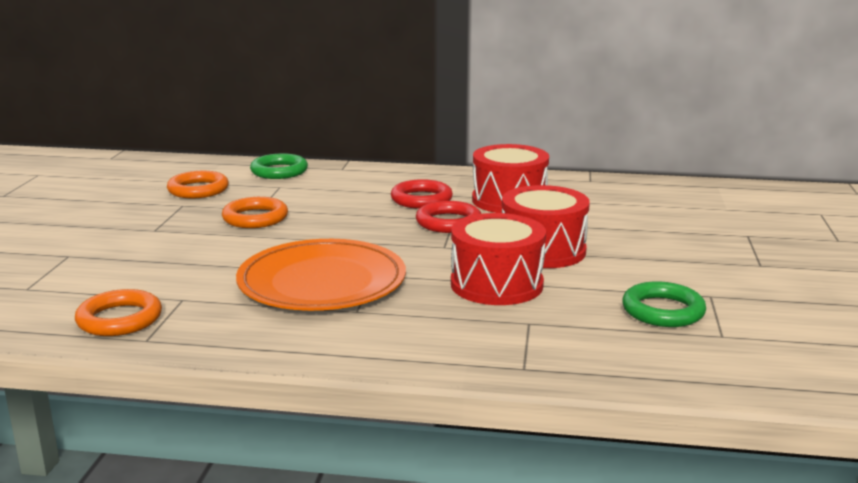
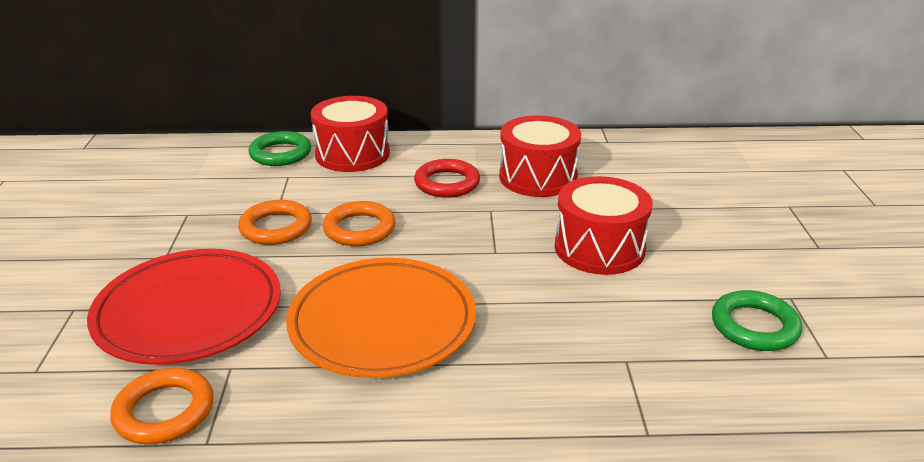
camera: 10 degrees left, 10 degrees up
(161, 263) = (188, 311): none -> red plate
(198, 190) = (198, 189): orange ring -> orange ring (359, 229)
(448, 222) = (487, 215): red ring -> none
(496, 284) = (571, 305): red drum -> red drum (352, 154)

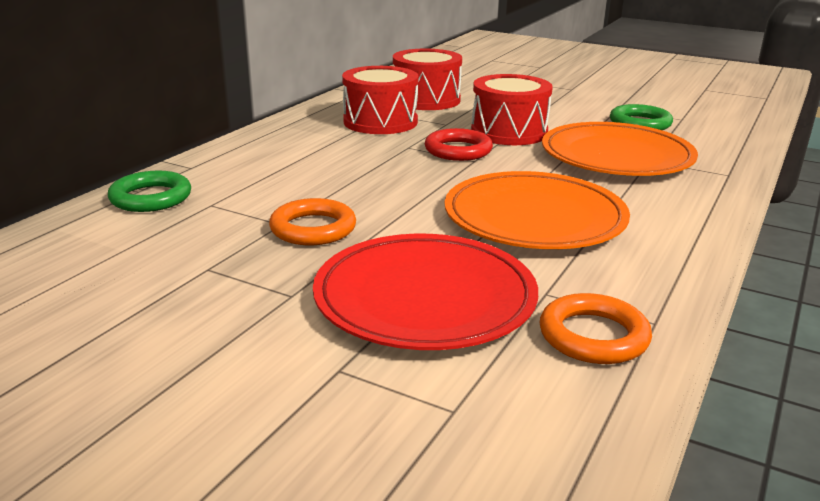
camera: 60 degrees left, 5 degrees down
(352, 154) = (217, 169): red drum -> red drum (426, 100)
(359, 229) = (370, 195): orange ring -> none
(447, 183) = (340, 149): red ring -> red ring (458, 150)
(608, 334) = (616, 156): none -> orange plate

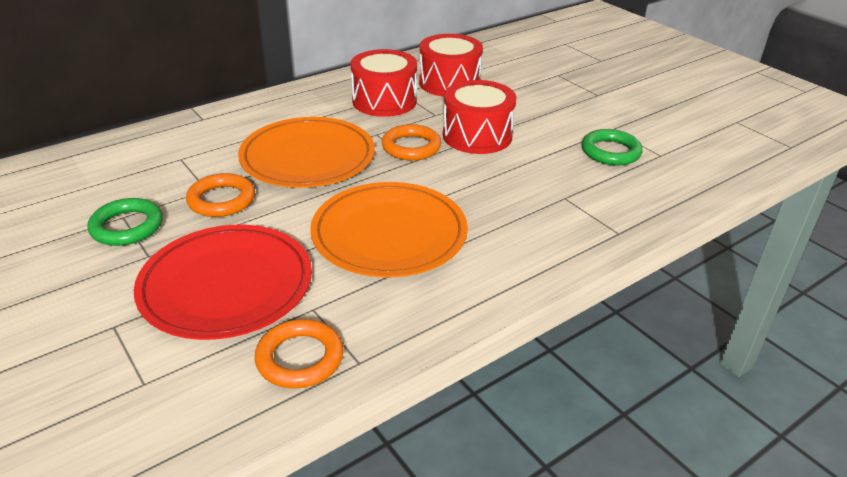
camera: 25 degrees right, 10 degrees up
(151, 198) = (150, 142): green ring -> green ring (127, 226)
(458, 150) = (411, 147): red ring -> orange ring
(616, 156) = (539, 186): orange plate -> orange plate (308, 157)

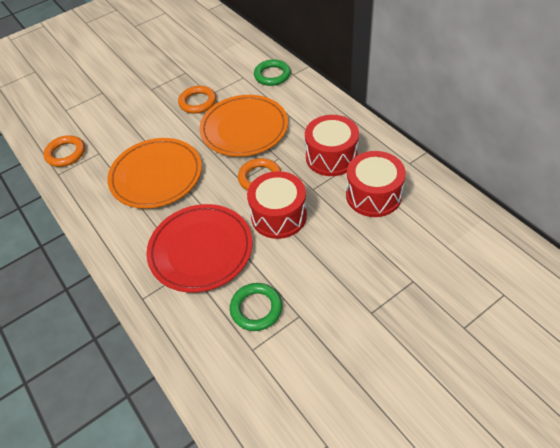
camera: 95 degrees right, 15 degrees up
(127, 226) = (176, 76): green ring -> green ring (272, 75)
(226, 286) = (122, 120): red plate -> red plate (201, 250)

